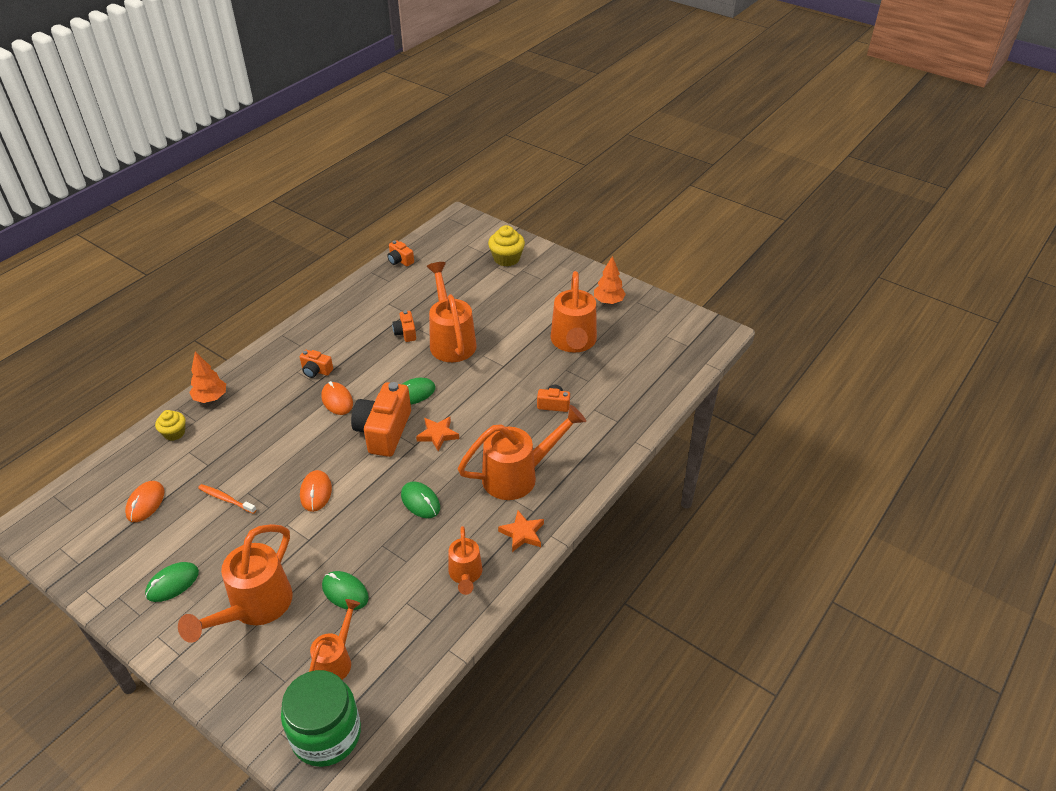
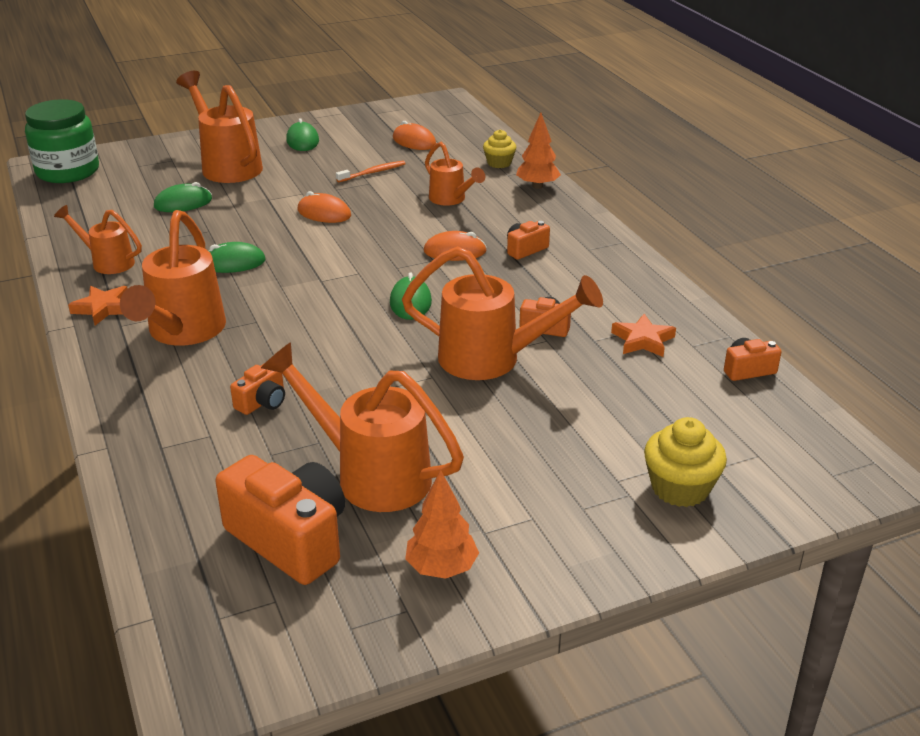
camera: 120 degrees right, 10 degrees down
(336, 660) = (123, 187): orange watering can -> orange watering can (451, 200)
(384, 431) = (367, 267): orange camera -> orange camera (290, 539)
(438, 435) = (318, 299): orange star -> orange star (642, 340)

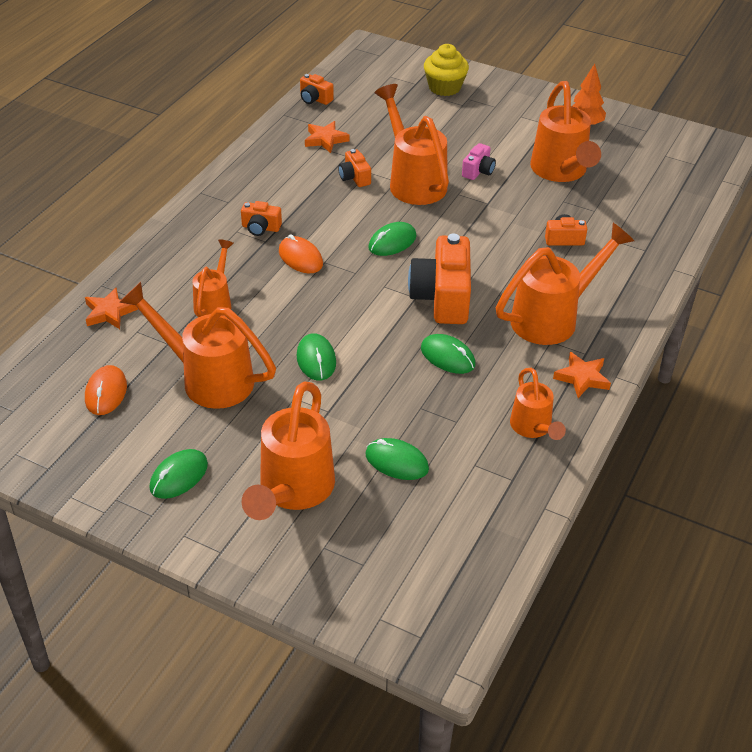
camera: 130 degrees left, 10 degrees up
(68, 171) = (436, 613): green jar -> none
(290, 539) = (632, 171): orange camera -> orange camera (442, 297)
(324, 213) = (316, 359): orange mouse -> green mouse
(373, 172) = (207, 378): orange toothbrush -> orange watering can
(454, 412) = (478, 171): none -> pink camera
(499, 163) = (109, 312): yellow cupcake -> orange star
(537, 186) = (140, 269): orange tree -> none

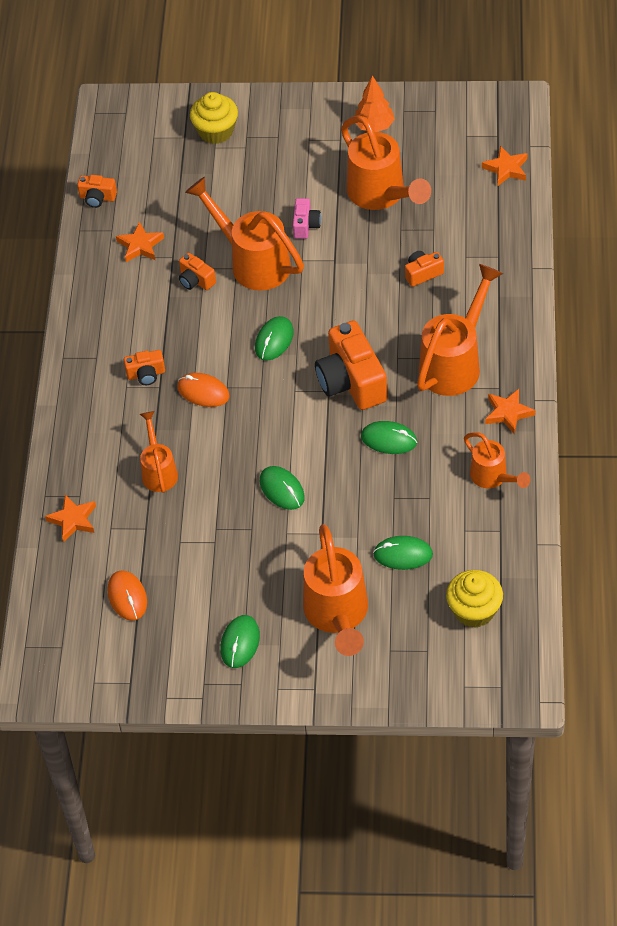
camera: 20 degrees left, 10 degrees up
(207, 378) = (202, 547): orange watering can -> none
(438, 545) = (474, 610): none -> yellow cupcake
(690, 189) = (506, 169): none -> orange star

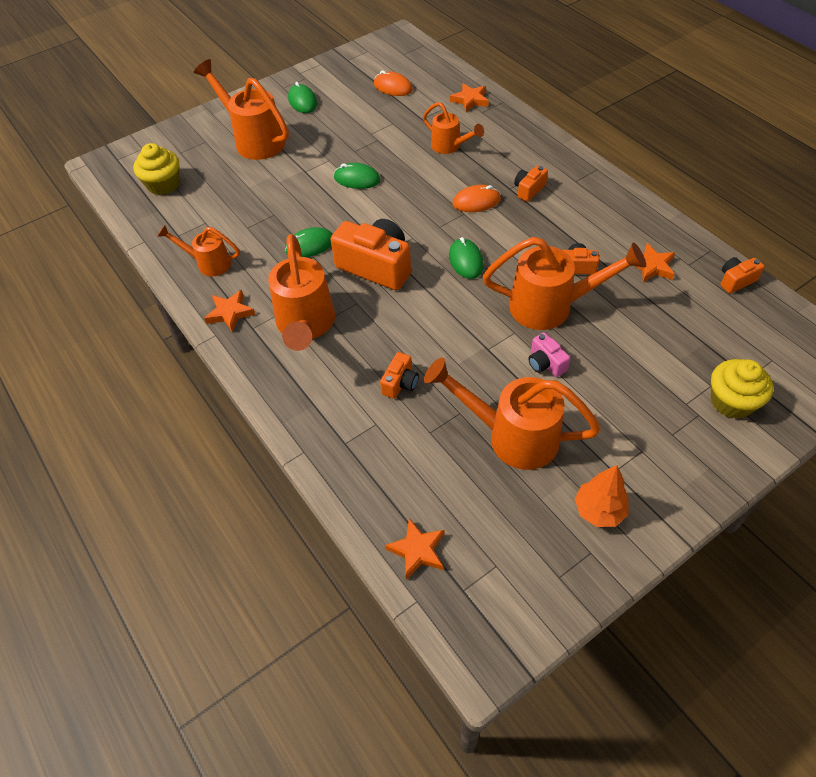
camera: 140 degrees right, 0 degrees up
(403, 554) = (238, 188): green mouse -> none

